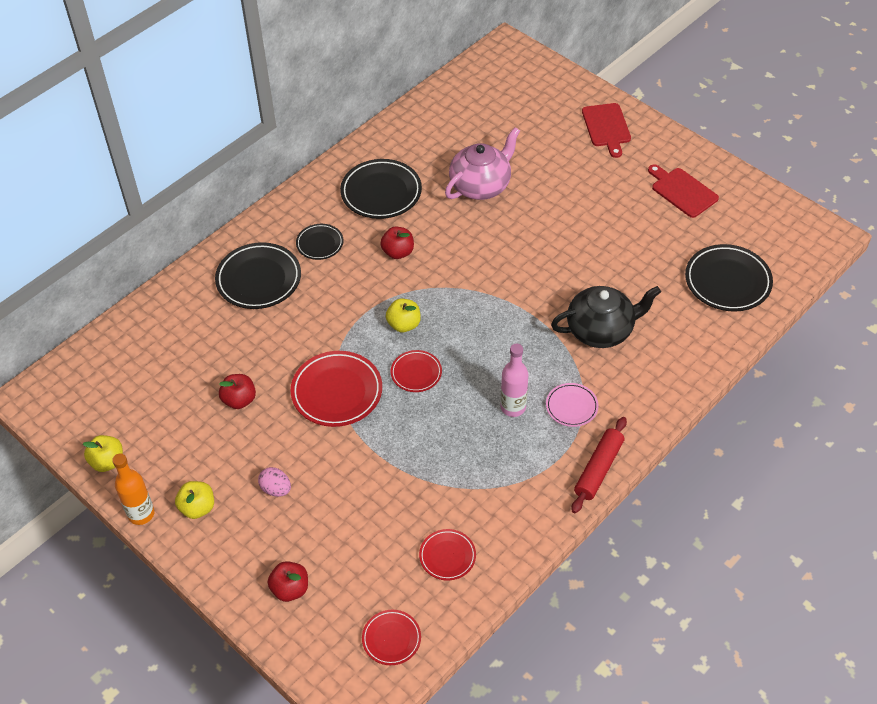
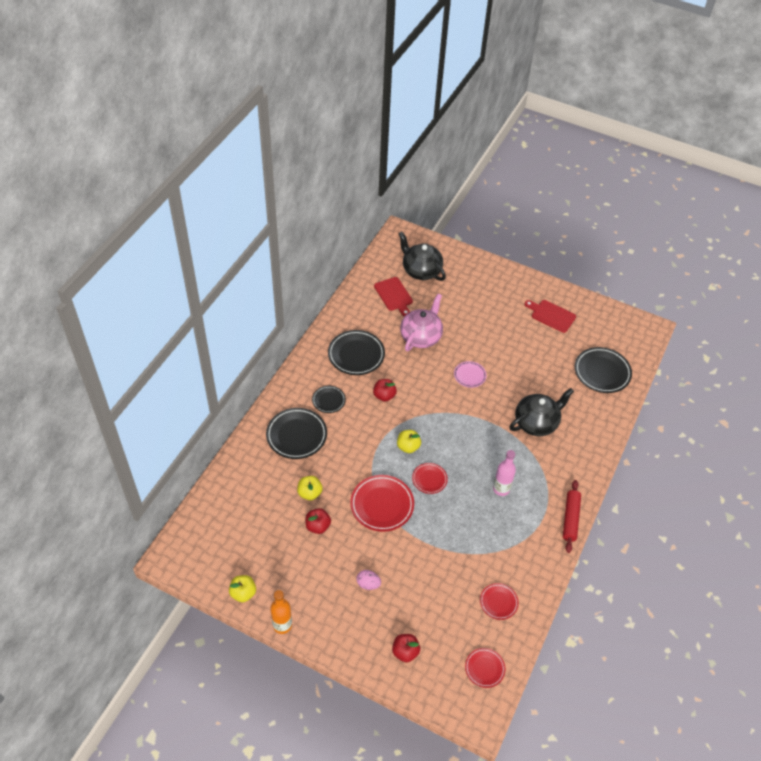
camera: 20 degrees left, 0 degrees up
(197, 508) = (320, 610): yellow apple -> yellow apple (309, 493)
(516, 100) = (421, 270): none -> black teapot
(571, 407) = (538, 480): pink plate -> pink plate (469, 375)
(606, 127) = (487, 279): red cutting board -> red cutting board (394, 295)

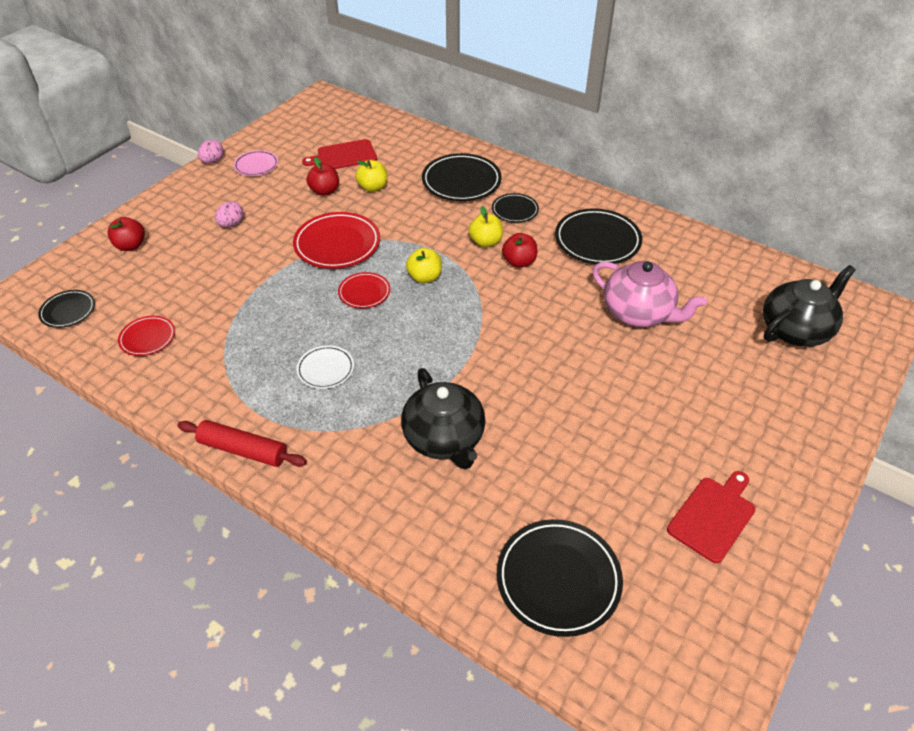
camera: 100 degrees right, 5 degrees down
(243, 593) = (262, 138): yellow apple -> yellow apple (485, 242)
(282, 625) = (213, 161): orange bottle -> pink egg
(394, 295) = (727, 291): red cutting board -> red cutting board (344, 156)
(469, 375) = (554, 363): pink plate -> pink plate (256, 165)
(484, 668) = (68, 311): red plate -> black plate
(501, 489) = (325, 369): pink bottle -> white plate

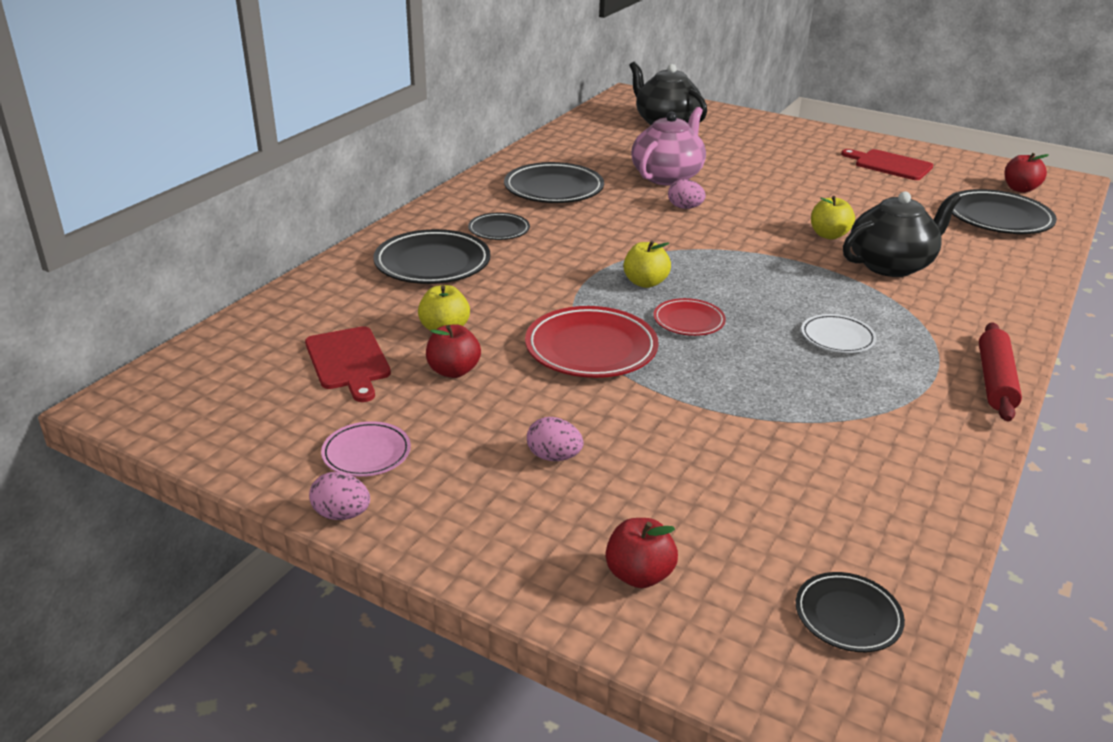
camera: 95 degrees left, 15 degrees down
(148, 338) = (862, 498): red plate -> none
(485, 242) = (566, 247): yellow apple -> yellow apple (829, 235)
(519, 262) = (601, 228): red apple -> red apple (1020, 189)
(565, 316) = (685, 208): none -> pink egg

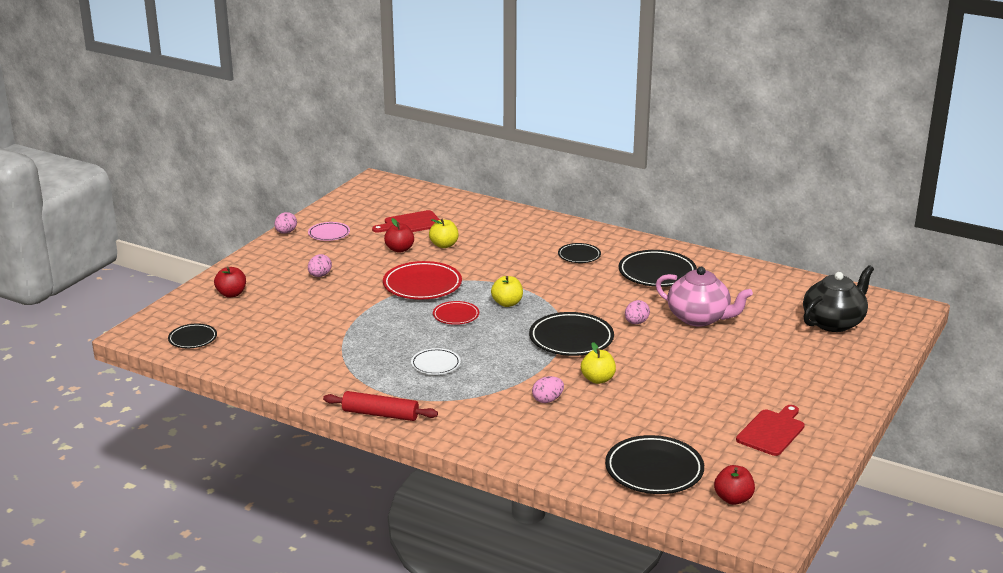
camera: 90 degrees right, 5 degrees down
(432, 263) = (525, 238): black plate -> black plate (571, 339)
(891, 265) = (547, 400): black teapot -> pink egg

